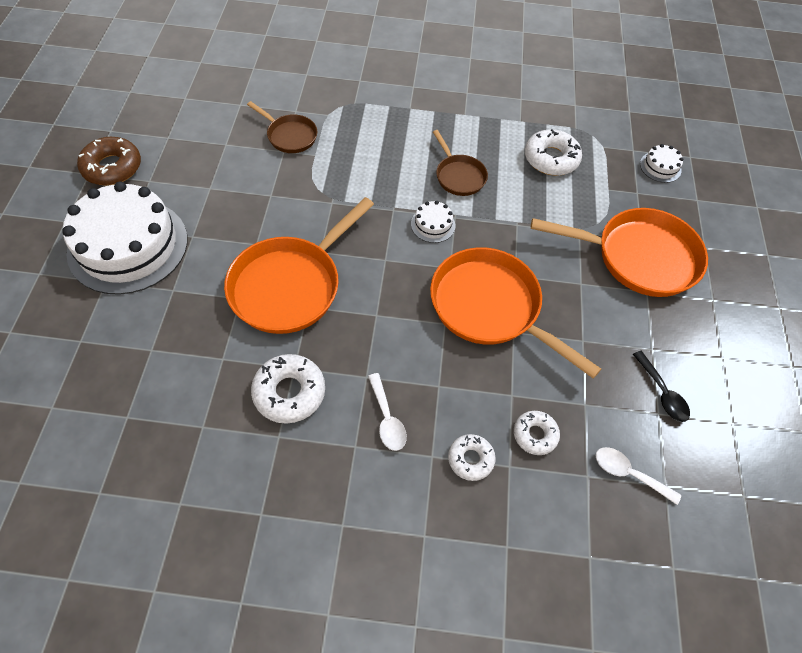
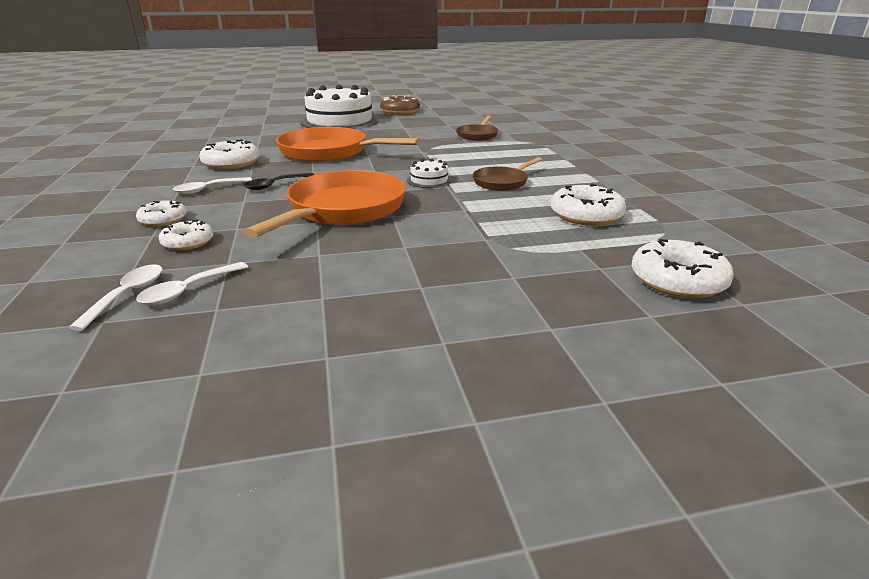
camera: 75 degrees right, 30 degrees down
(628, 432) = (188, 290): none -> white spoon
(639, 257) = (478, 277): orange pan -> none
(660, 167) = (677, 280): white cake -> white donut
(662, 393) = (250, 309): black spoon -> black spoon (275, 185)

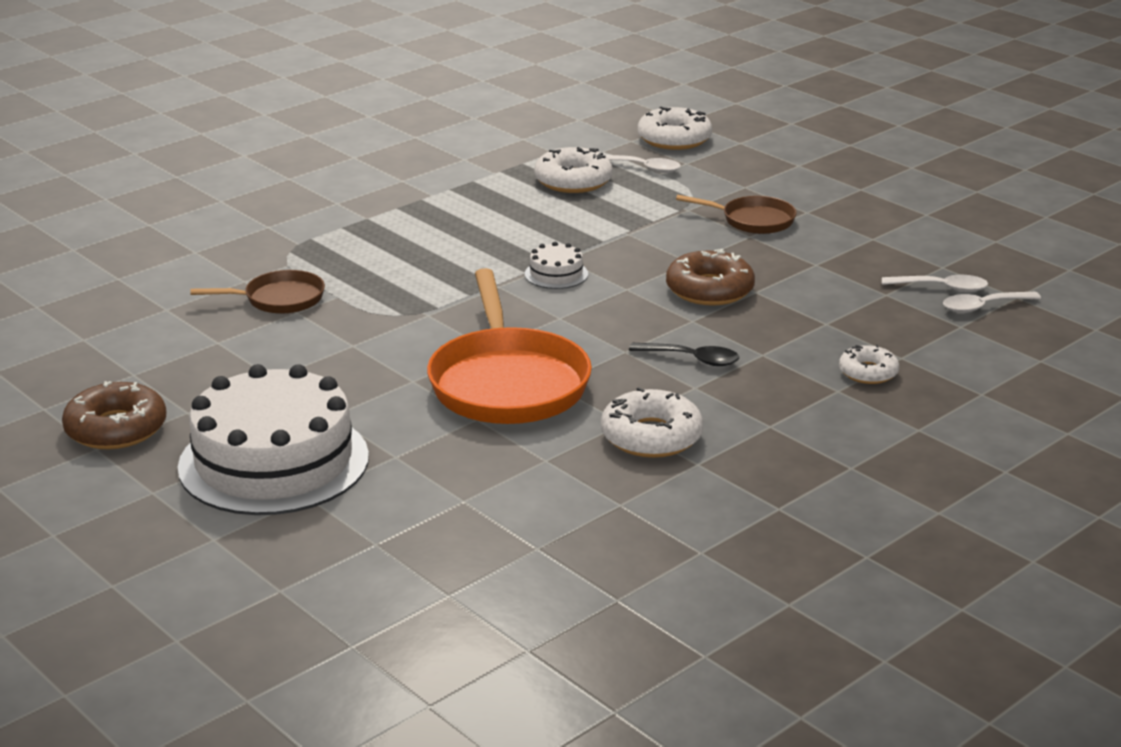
camera: 120 degrees left, 0 degrees up
(188, 242) = (885, 331): white donut -> none
(208, 189) = (762, 396): white spoon -> white spoon (643, 168)
(343, 209) = (709, 290): orange pan -> brown donut
(502, 182) = (513, 234): brown pan -> brown pan (753, 220)

